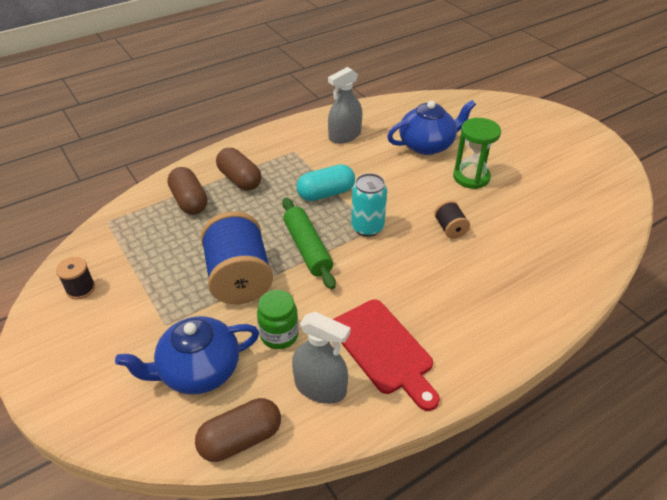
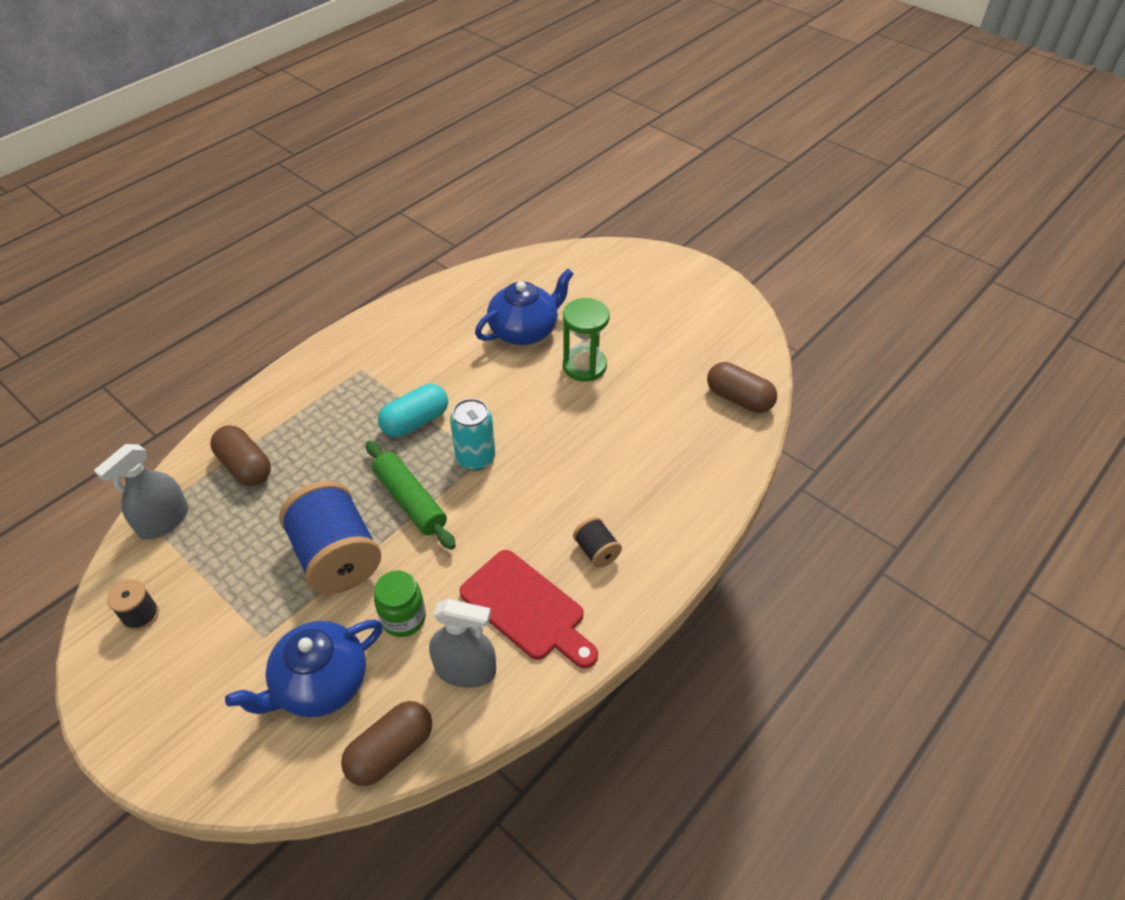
camera: 15 degrees left, 5 degrees up
(240, 179) = (302, 423): brown capsule -> brown capsule (739, 399)
(344, 136) = (420, 335): grey spray bottle -> grey spray bottle (164, 521)
(450, 228) = (572, 440): black spool -> black spool (596, 551)

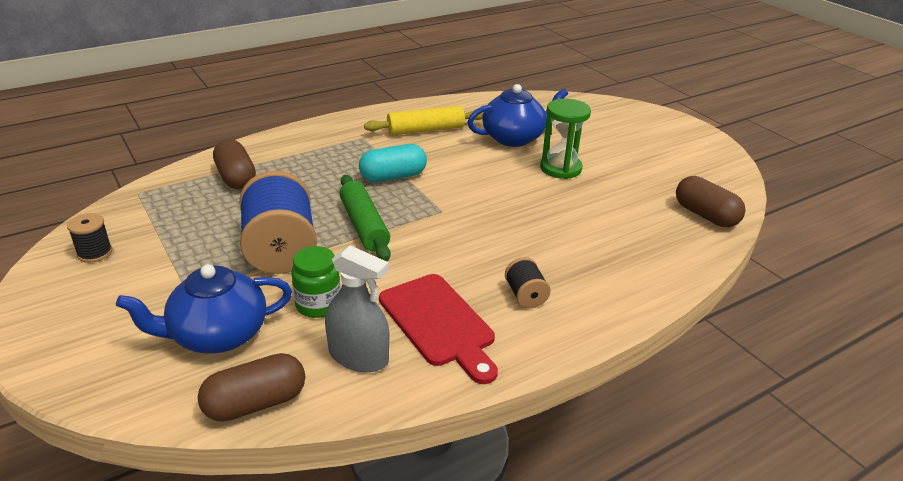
camera: 15 degrees right, 15 degrees down
(164, 521) = (151, 198): grey spray bottle -> none
(426, 340) = (425, 130): none -> yellow rolling pin
(475, 458) = (436, 209): turquoise can -> none

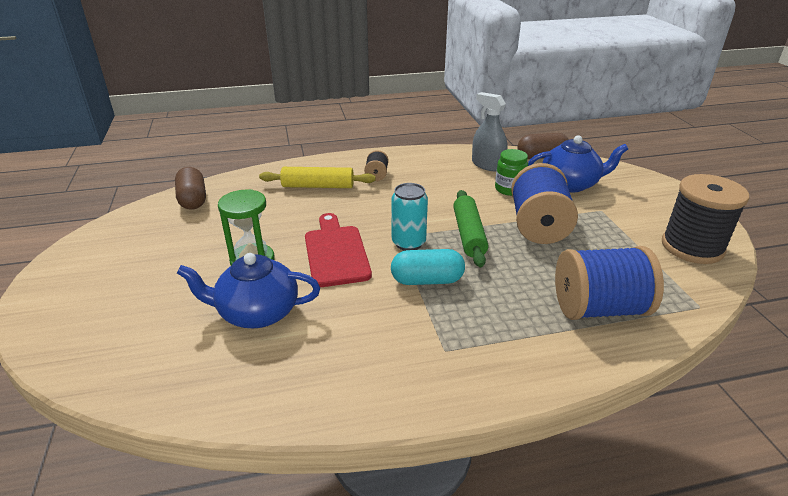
camera: 160 degrees left, 0 degrees up
(95, 253) = (692, 247): black spool -> black spool, size x2.17
(236, 178) = (598, 308): brown capsule -> blue spool
(425, 130) = (356, 350): yellow rolling pin -> yellow rolling pin (318, 186)
(426, 206) = (408, 243): none -> turquoise can
(439, 324) = (437, 171): red cutting board -> red cutting board (336, 252)

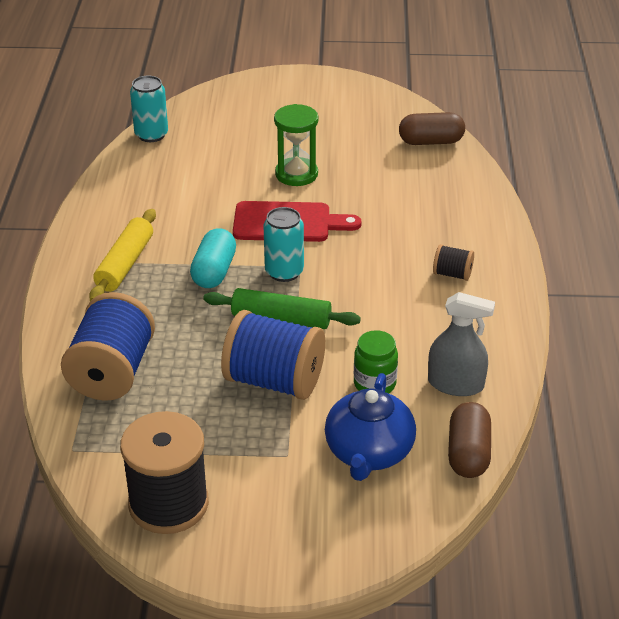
camera: 105 degrees right, 5 degrees up
(164, 394) = (151, 135): none -> turquoise can
(257, 313) = (218, 174): blue teapot -> none
(318, 186) = (436, 225): yellow rolling pin -> yellow rolling pin (125, 264)
(487, 165) = (455, 384): grey spray bottle -> grey spray bottle turned 45 degrees clockwise

